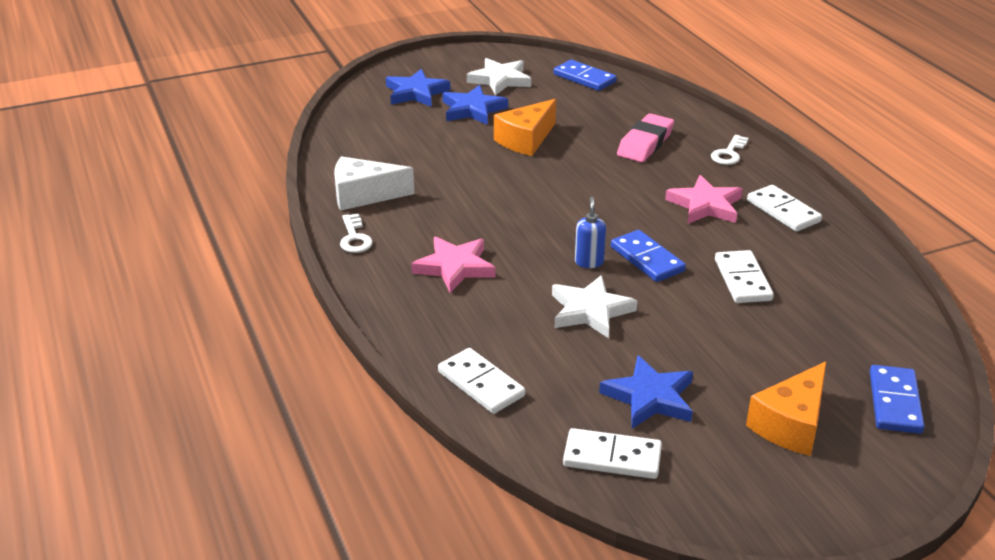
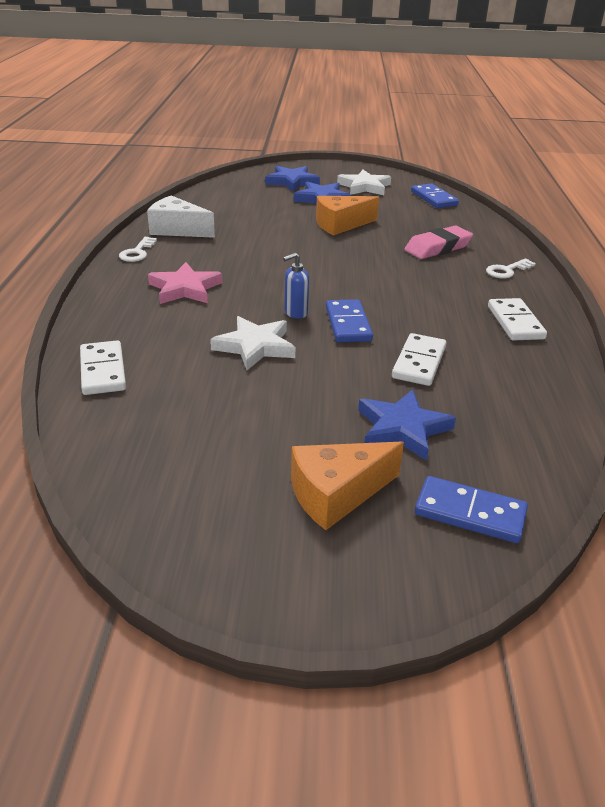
camera: 25 degrees right, 0 degrees up
(589, 262) = (295, 313): blue soap dispenser -> blue soap dispenser turned 150 degrees counterclockwise
(612, 457) = (137, 462): white domino -> none
(650, 397) = (228, 426): blue star -> blue star (402, 429)
(705, 205) = (444, 300): pink star -> none
(895, 402) = (470, 513): blue domino -> blue domino turned 75 degrees clockwise

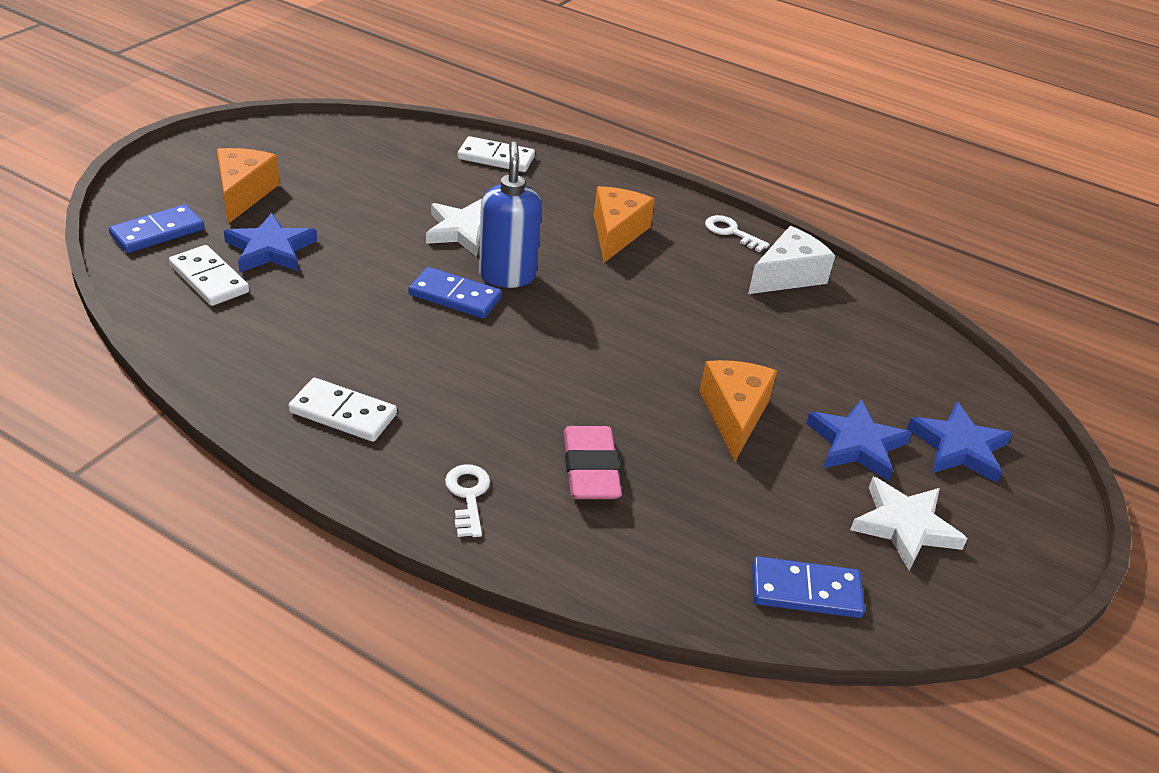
camera: 115 degrees right, 5 degrees up
(185, 288) = (616, 233): pink star -> orange cheese
(295, 313) = (507, 275): blue soap dispenser -> blue soap dispenser, size x1.82
(419, 362) = (345, 304): white domino -> white domino (209, 279)

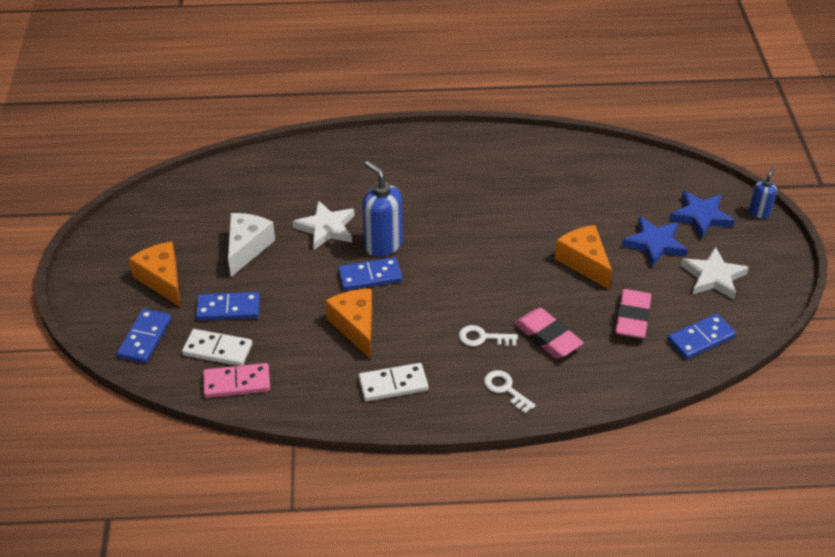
camera: 30 degrees left, 5 degrees up
(185, 318) = (237, 383): none -> pink domino
(270, 249) = (228, 308): blue star -> blue domino
(496, 158) = (284, 163): white domino -> none
(616, 233) = (412, 179): orange cheese -> orange cheese (355, 326)
(731, 232) = (473, 142): white key -> white key (483, 338)
(731, 511) = (632, 318): none -> pink eraser
(787, 276) = (530, 155): white cheese -> white cheese (247, 248)
(1057, 486) = (759, 212): none -> blue soap dispenser

